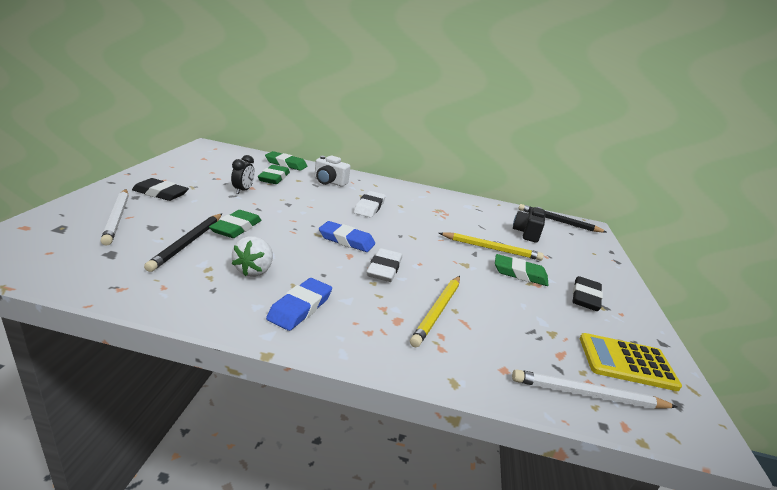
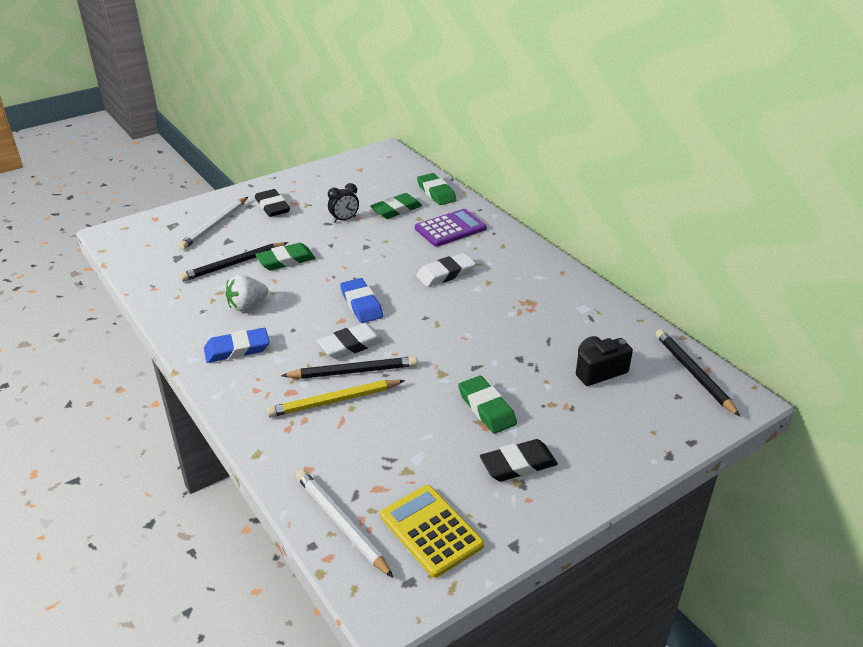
camera: 50 degrees right, 10 degrees up
(329, 182) = (450, 228): white camera -> purple calculator
(415, 285) = (353, 371): none -> black pencil
(491, 248) = (507, 370): yellow pencil -> none

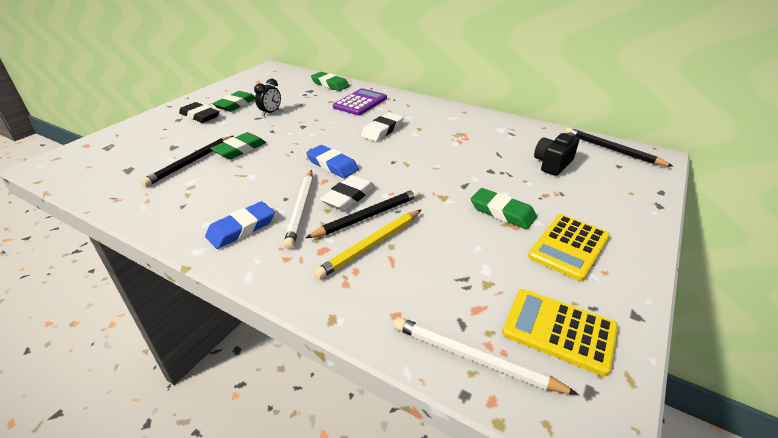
camera: 25 degrees left, 0 degrees up
(215, 225) = (152, 138): white pencil -> white pencil (301, 209)
(247, 306) = (227, 191): white strawberry -> none
(396, 209) = (308, 99): green eraser -> green eraser (236, 104)
(518, 464) = (569, 247): black eraser -> yellow calculator

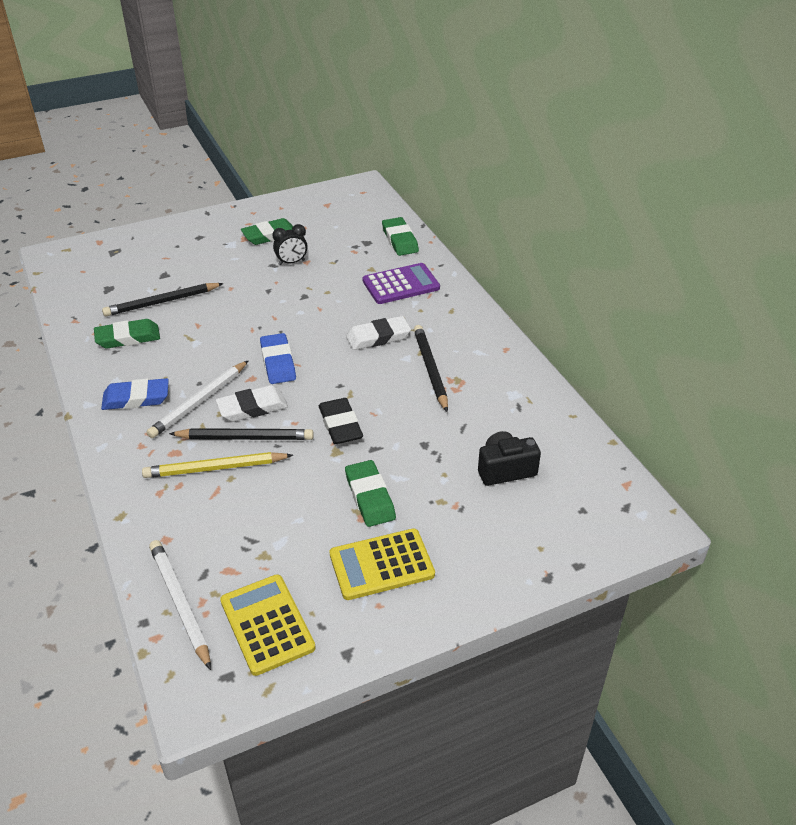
camera: 35 degrees right, 5 degrees up
(200, 116) = (222, 240): black eraser -> black eraser (340, 425)
(240, 149) = (216, 303): green eraser -> green eraser (128, 338)
(612, 150) = (609, 486): black pencil -> black pencil (430, 369)

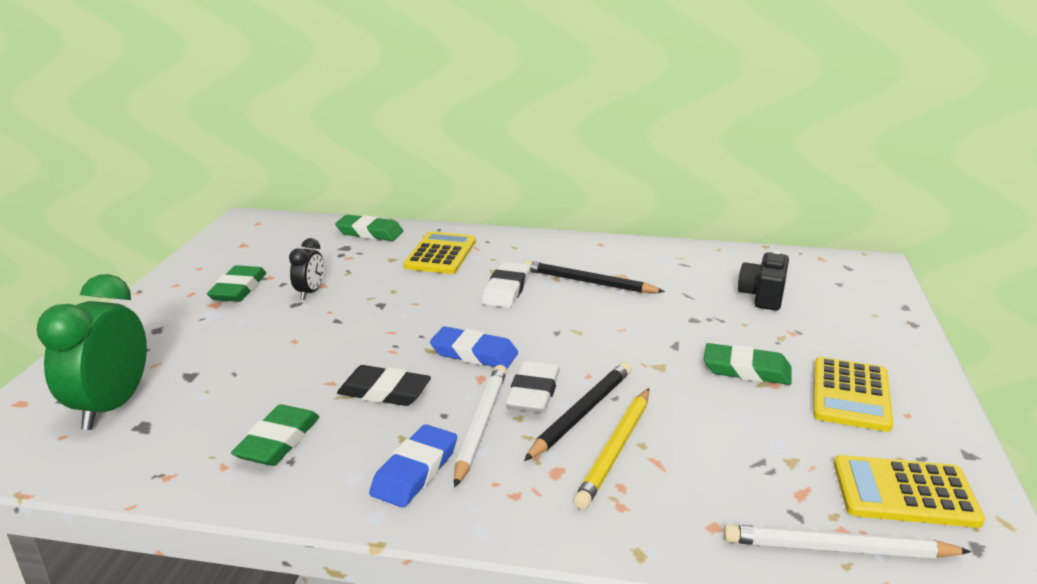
camera: 55 degrees left, 15 degrees down
(116, 269) = (112, 407): none -> green clock
(162, 302) = (244, 394): black pencil -> none
(199, 402) = (481, 425): white pencil -> white pencil turned 150 degrees counterclockwise
(340, 425) = (621, 351): black eraser -> black eraser (384, 391)
(401, 284) = (440, 254): purple calculator -> yellow calculator

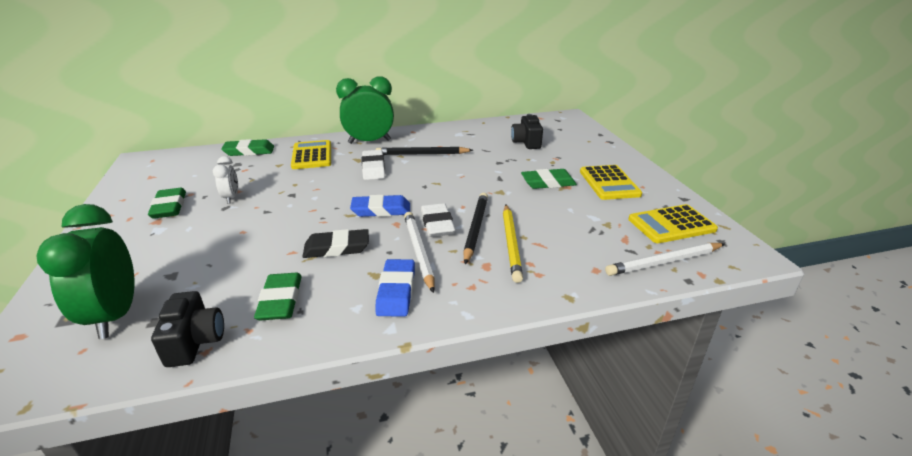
camera: 25 degrees left, 5 degrees up
(164, 462) = (195, 342): none -> black camera
(310, 292) = (231, 197): black clock -> white clock
(528, 248) = (369, 142): none -> green clock

